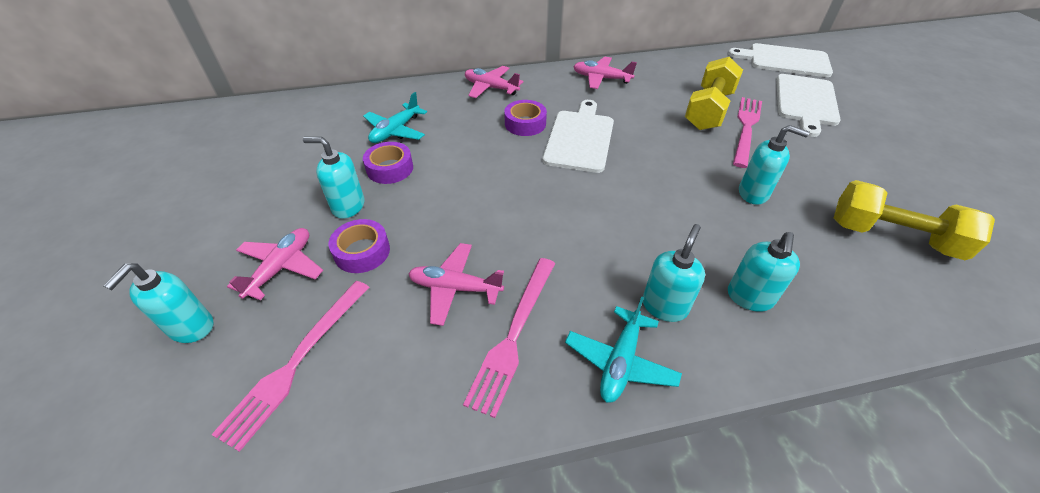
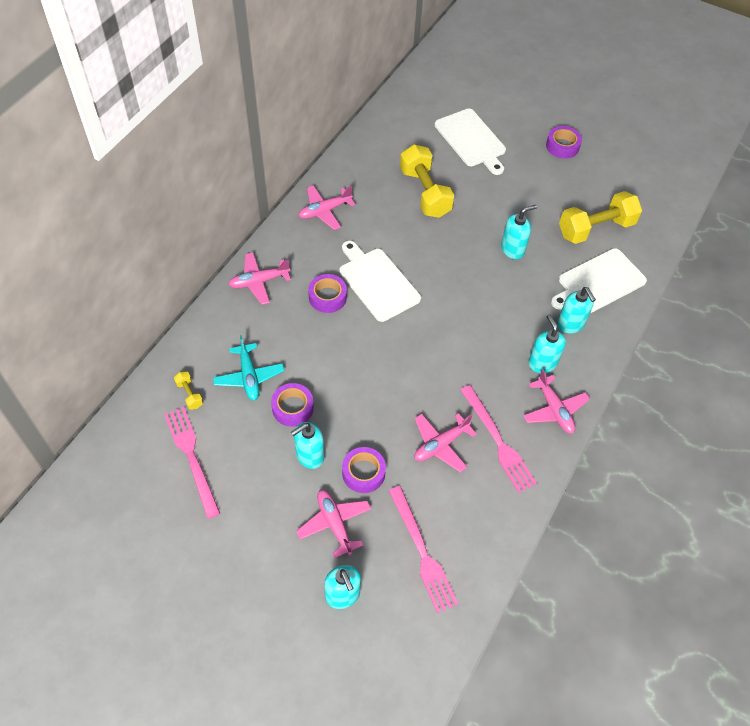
camera: 50 degrees left, 10 degrees up
(346, 115) = (189, 394): none -> yellow dumbbell
(620, 361) = (554, 410): turquoise plane -> pink plane
(746, 128) = (461, 194): pink fork -> pink fork (192, 457)
(785, 60) = (423, 100): white cutting board -> white cutting board (599, 282)
(920, 153) = (562, 146): none -> purple tape

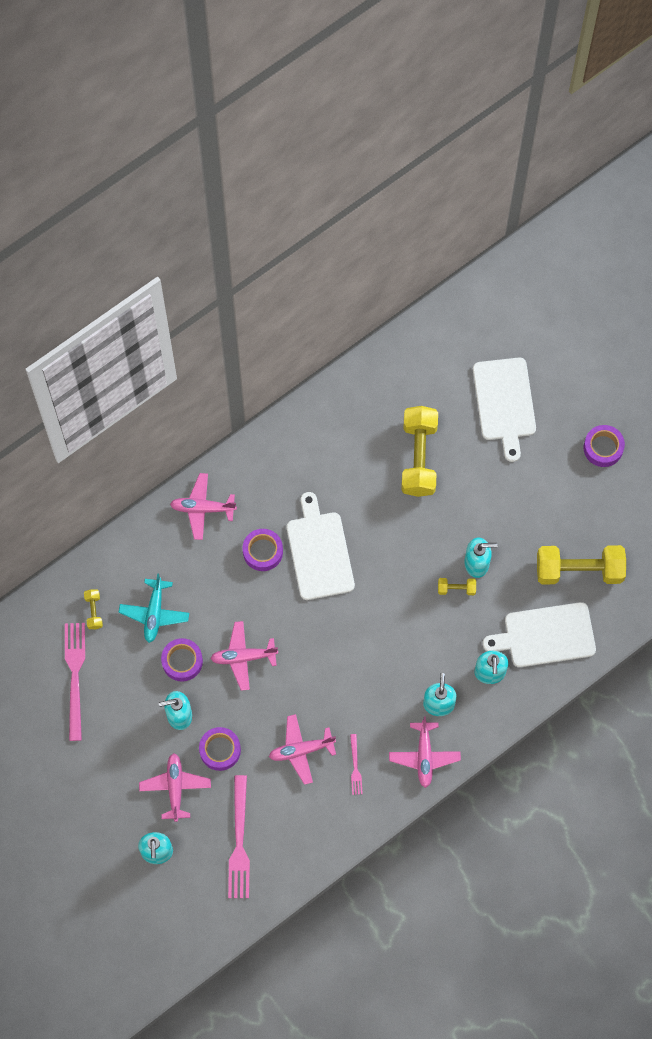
camera: 25 degrees right, 15 degrees up
(324, 211) = (302, 444): pink plane -> pink plane (243, 657)
(498, 441) = (355, 767): pink fork -> pink fork, size x0.50
(506, 272) = (456, 588): none -> yellow dumbbell

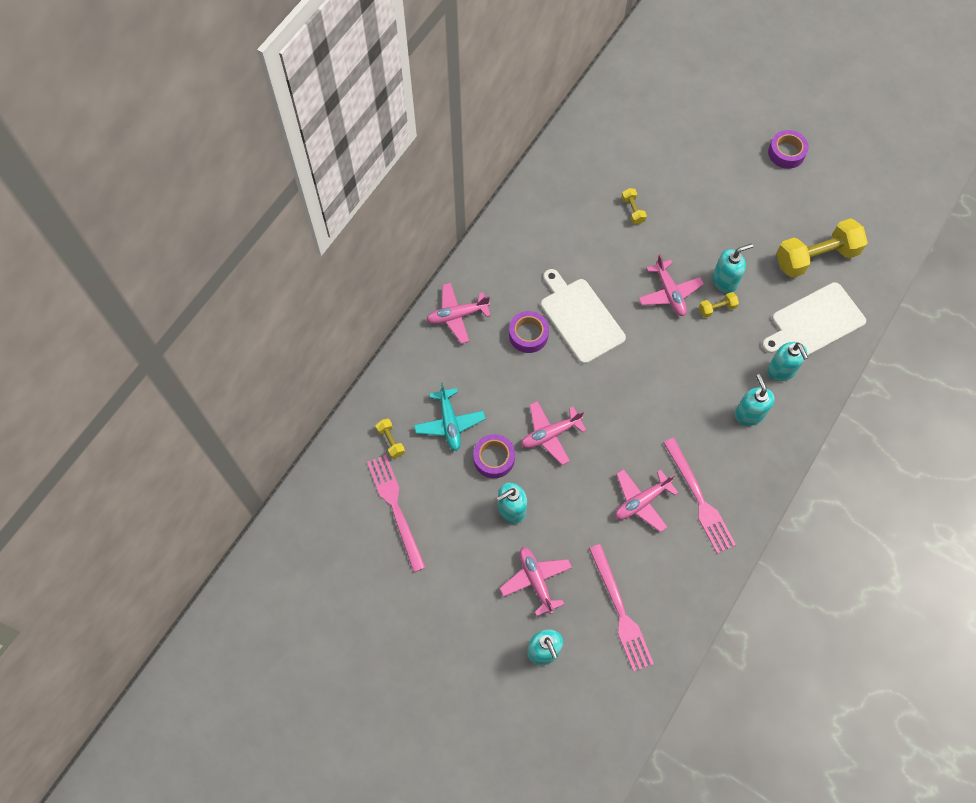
camera: 20 degrees left, 5 degrees down
(220, 750) = (564, 529): purple tape -> none
(355, 767) = (699, 499): pink fork -> pink fork, size x1.99
(419, 457) = (632, 210): yellow dumbbell -> yellow dumbbell, size x0.44
(424, 756) = (758, 466): pink plane -> pink plane (669, 293)
(504, 403) = (685, 144): white cutting board -> none

